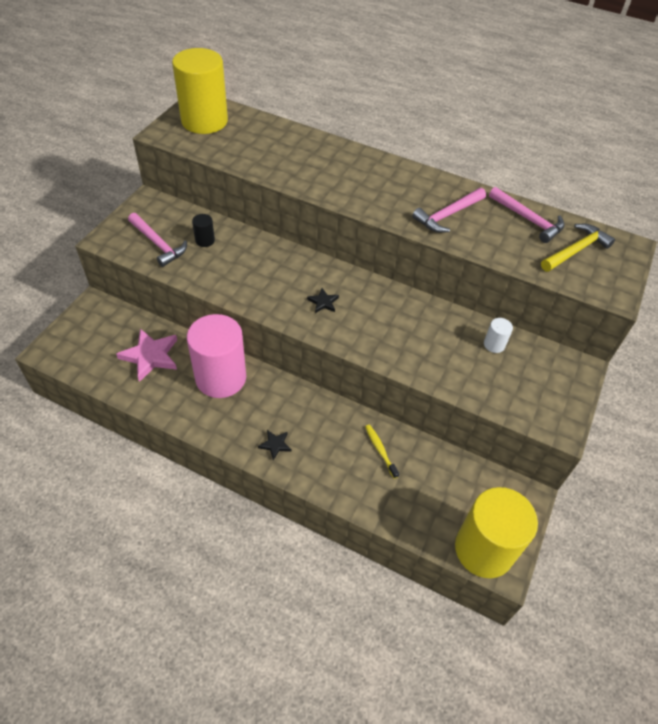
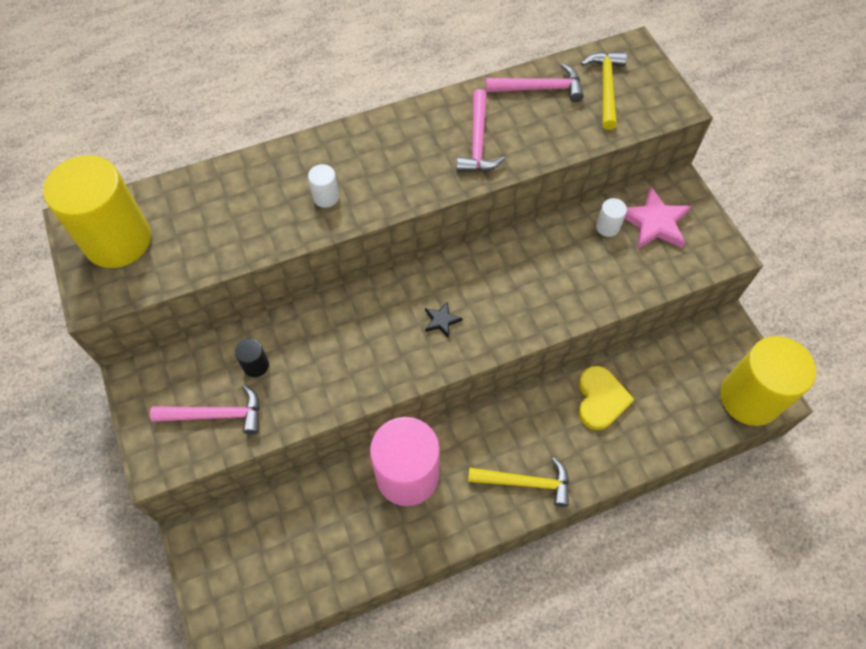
camera: 45 degrees left, 10 degrees up
(150, 356) = (320, 524): pink star -> pink star (654, 222)
(275, 445) = (525, 483): black star -> yellow hammer
(325, 176) = (326, 197): none -> white cylinder
(380, 450) = (600, 399): yellow toothbrush -> yellow heart

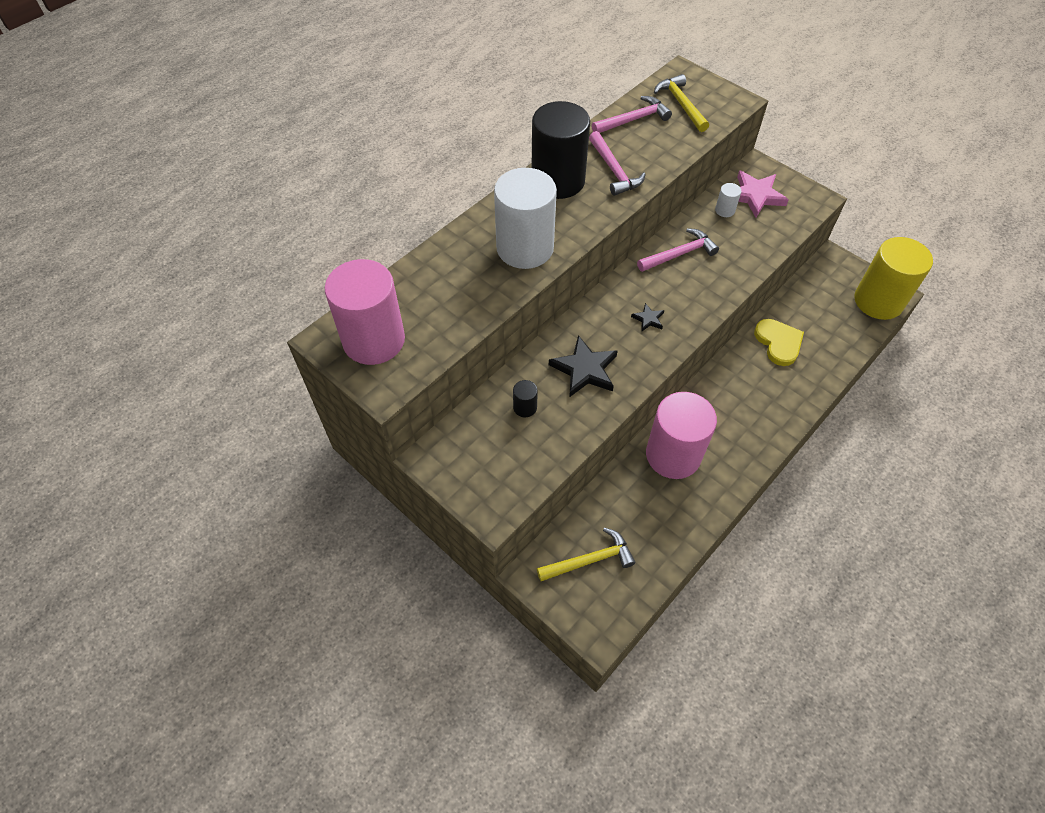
camera: 25 degrees left, 5 degrees down
(118, 240) = (374, 340): yellow cylinder -> pink cylinder
(216, 415) = (518, 456): pink hammer -> pink hammer (679, 254)
(326, 197) = (525, 248): white cylinder -> white cylinder, size x2.48
(340, 349) = (585, 369): none -> black star
(410, 132) = (558, 181): none -> black cylinder
(525, 483) = (763, 422): yellow hammer -> yellow hammer (590, 560)

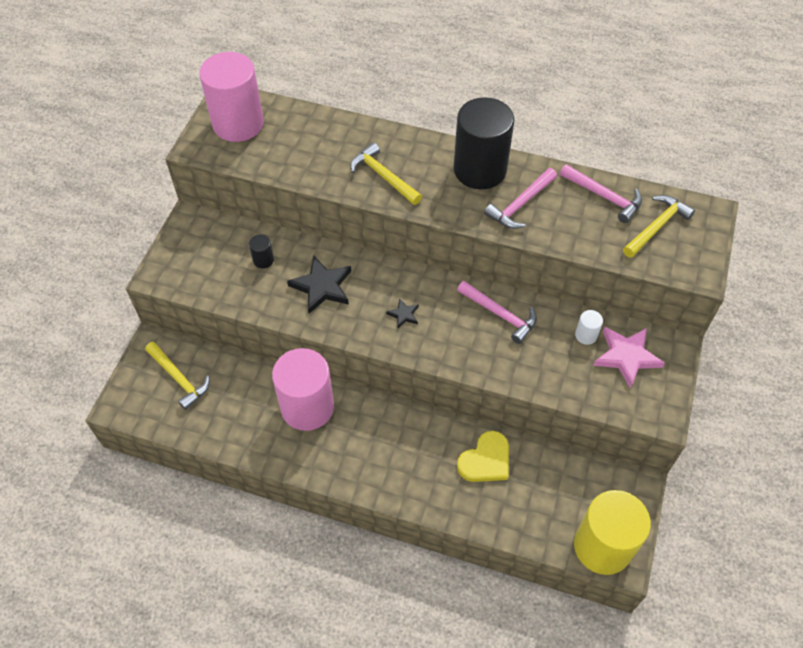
camera: 65 degrees right, 0 degrees up
(525, 248) = (383, 176): white cylinder -> yellow hammer

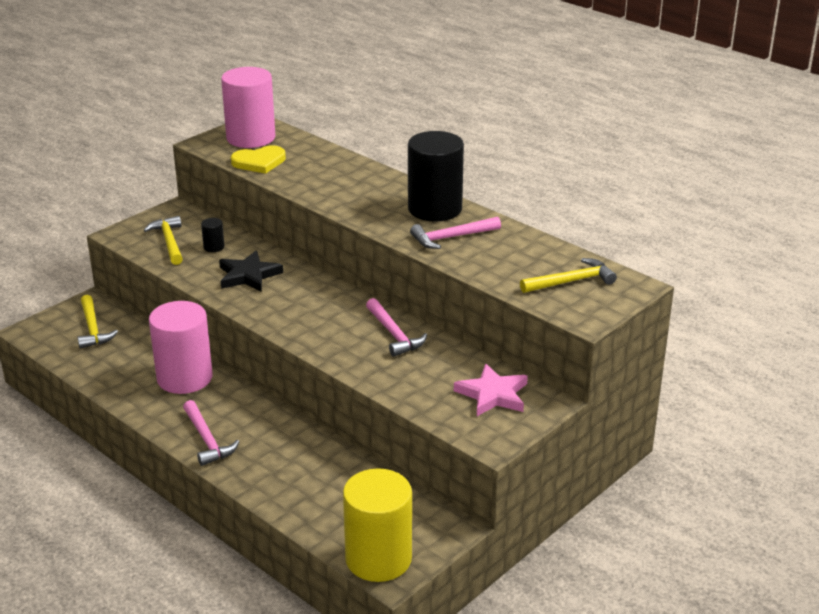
camera: 25 degrees right, 25 degrees down
(383, 176) = (343, 193): yellow hammer -> yellow hammer (169, 242)
(403, 314) = (304, 311): black star -> none
(485, 460) = (316, 462): yellow heart -> yellow heart (259, 162)
(586, 335) = (465, 369): white cylinder -> none
(604, 197) = (537, 251): pink hammer -> pink hammer (207, 440)

